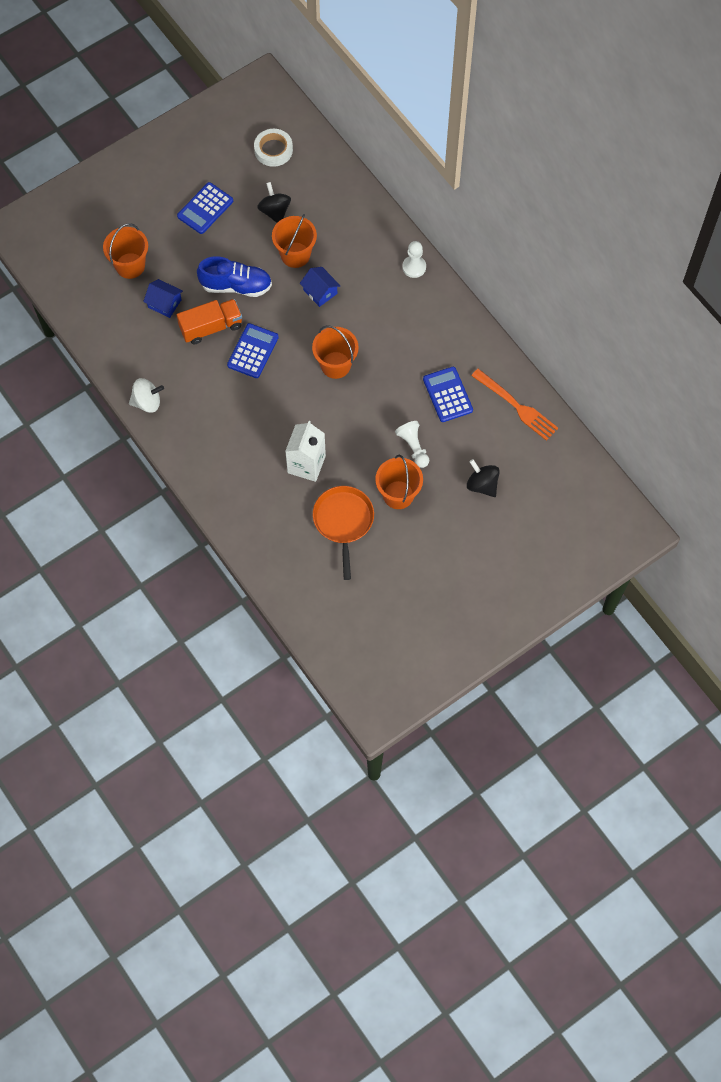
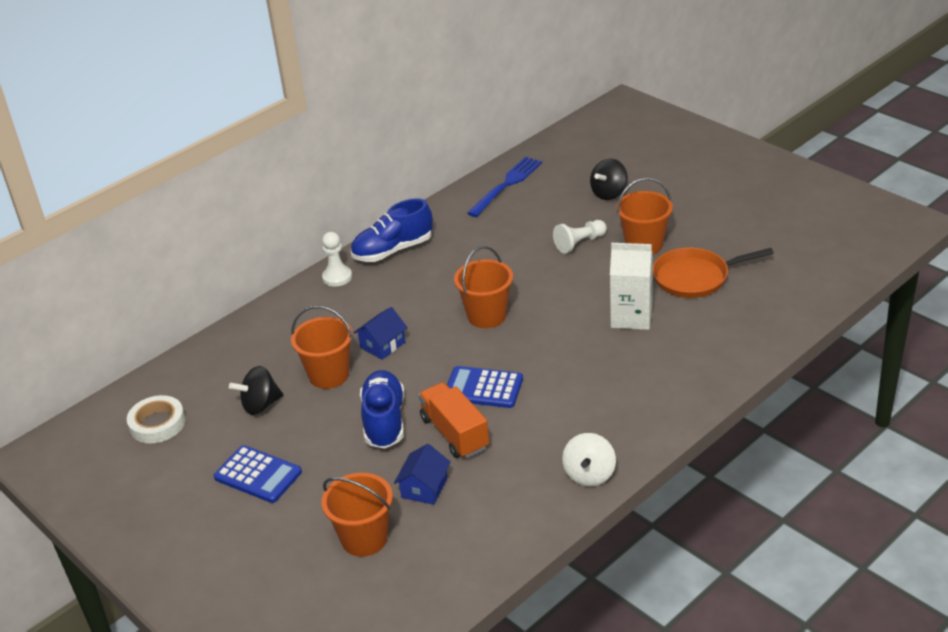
camera: 95 degrees left, 30 degrees down
(147, 402) = (589, 475): white spinning top -> white spinning top turned 150 degrees counterclockwise
(440, 309) = (393, 250): none -> blue shoe
(447, 395) = (505, 230): blue calculator -> none
(516, 406) = (506, 185): orange fork -> blue fork

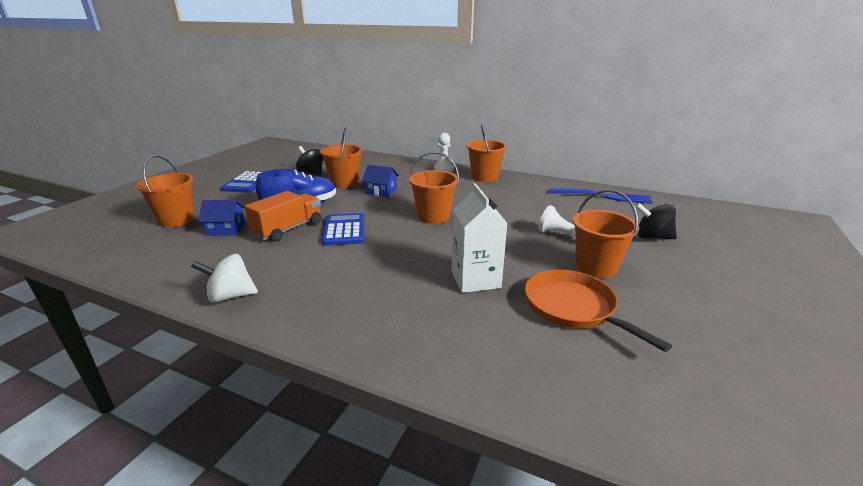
camera: 65 degrees right, 10 degrees down
(157, 424) = (293, 156): white tape -> none
(393, 250) = (484, 177): blue shoe -> orange bucket

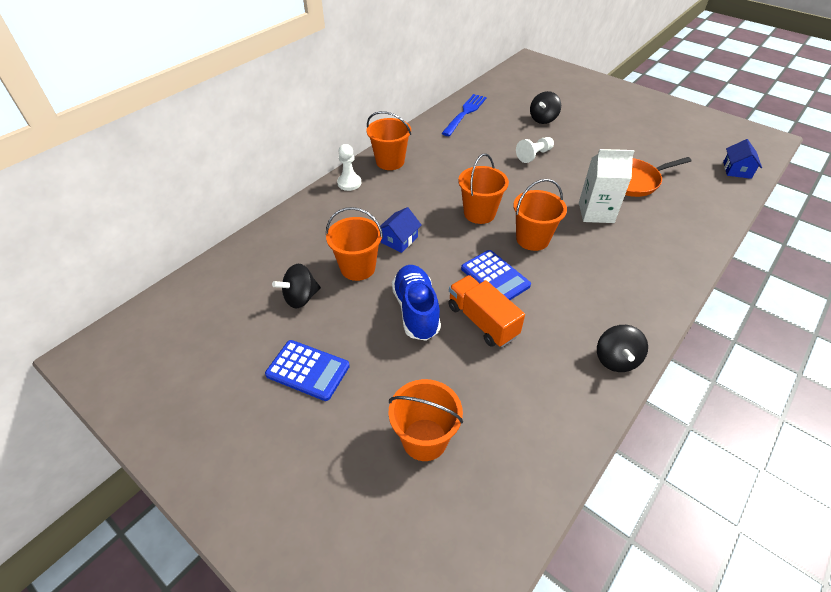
camera: 75 degrees left, 20 degrees up
(226, 229) = (469, 379): blue house -> blue house (737, 170)
(230, 296) = (616, 359): white spinning top -> black spinning top
(344, 230) = (495, 277): blue calculator -> blue calculator turned 135 degrees counterclockwise
(596, 267) = (583, 156): orange bucket -> orange bucket (532, 239)

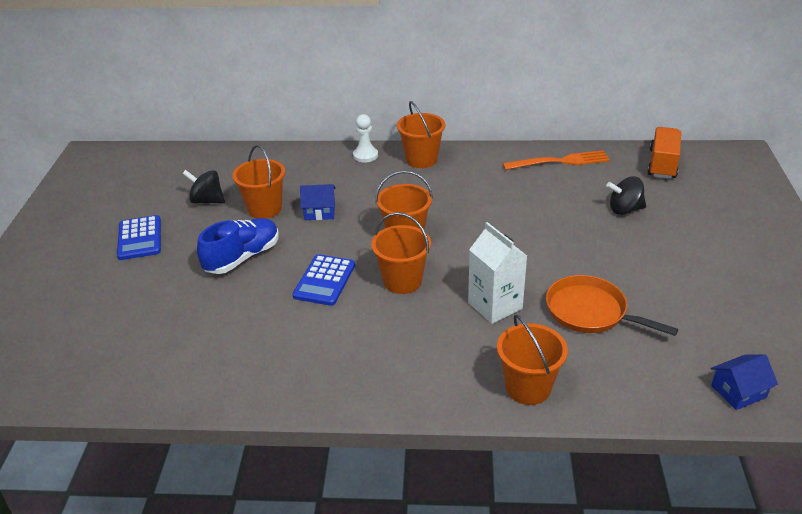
camera: 55 degrees right, 10 degrees down
(424, 439) = (115, 318): orange bucket -> orange bucket (528, 388)
(465, 113) = (560, 161): blue fork -> orange fork
(482, 321) = (262, 296): orange truck -> orange truck (662, 164)
(534, 155) = (545, 230): white pawn -> none
(616, 359) = (283, 391): black spinning top -> none

